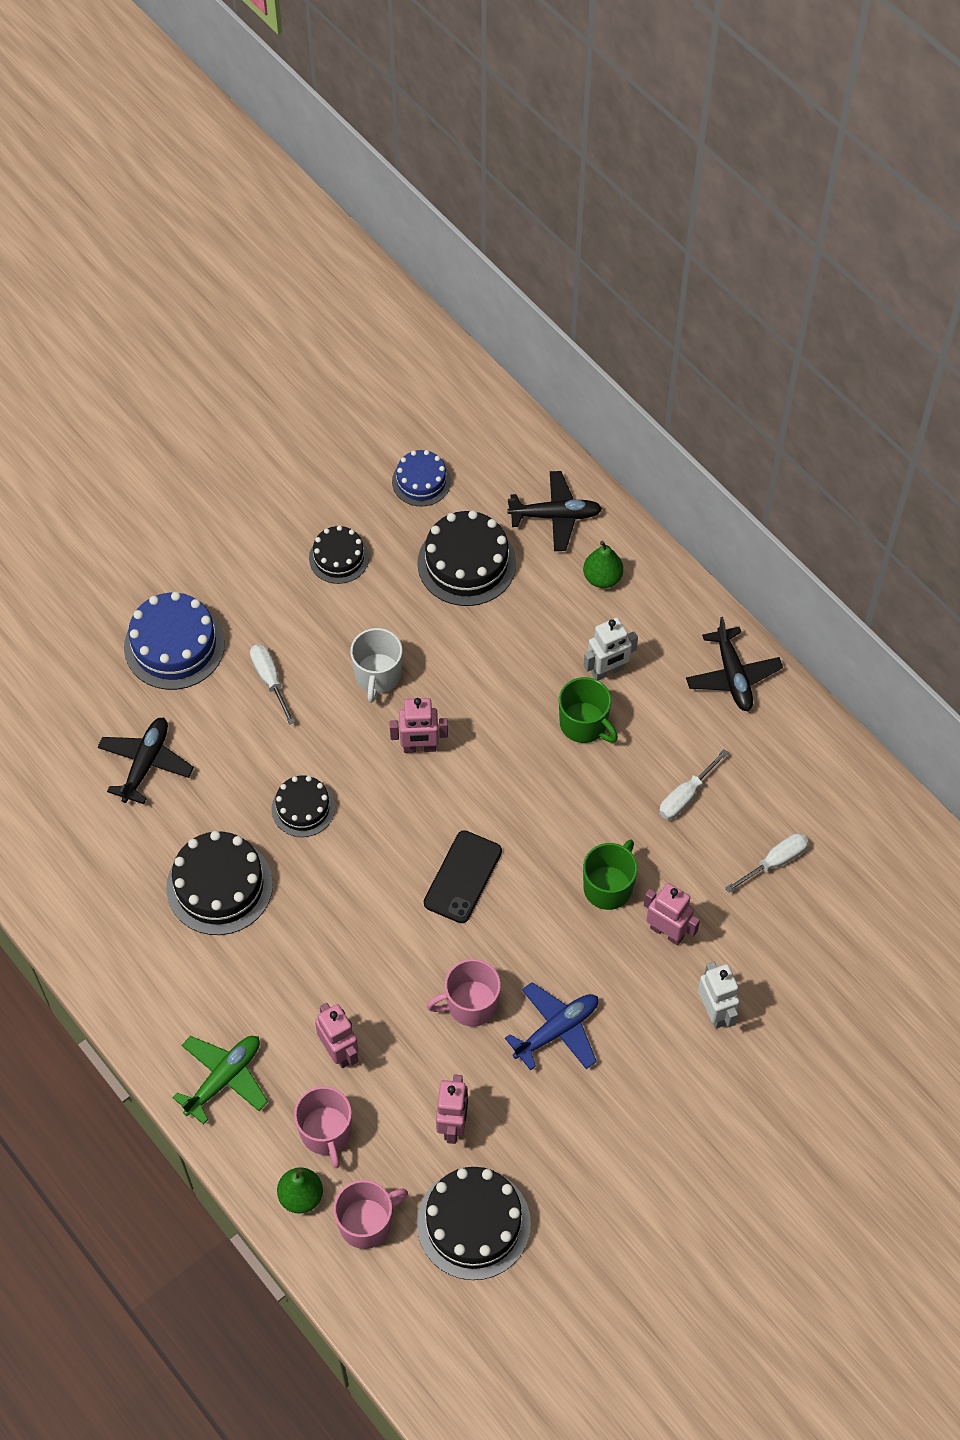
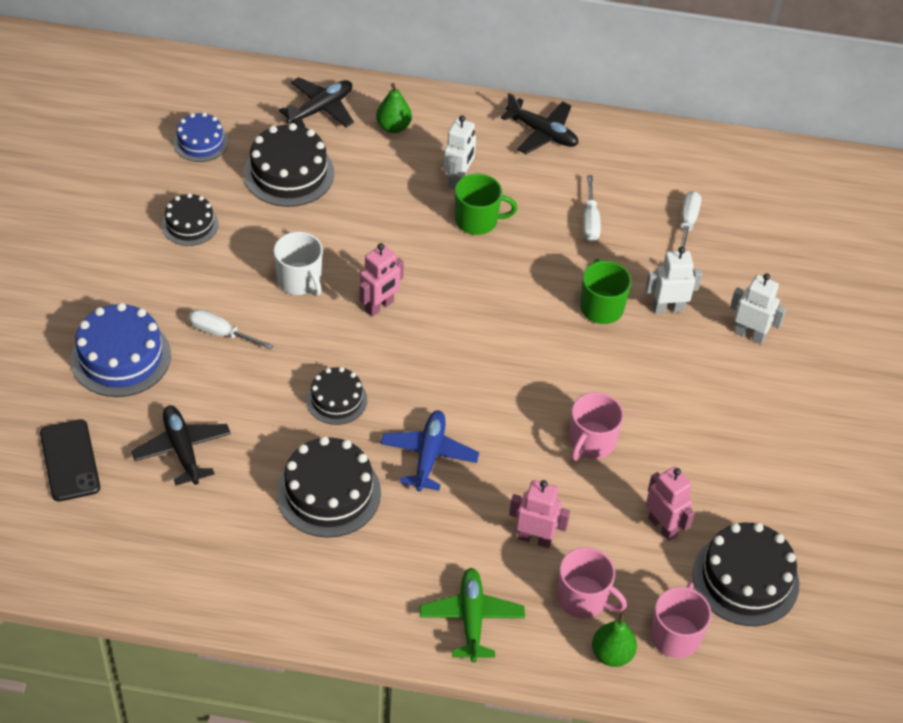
camera: 45 degrees left, 10 degrees down
(462, 877) = (498, 367): black phone -> black phone (70, 460)
(557, 1030) = (665, 417): blue plane -> blue plane (429, 455)
(667, 932) = (668, 308): pink robot -> white robot

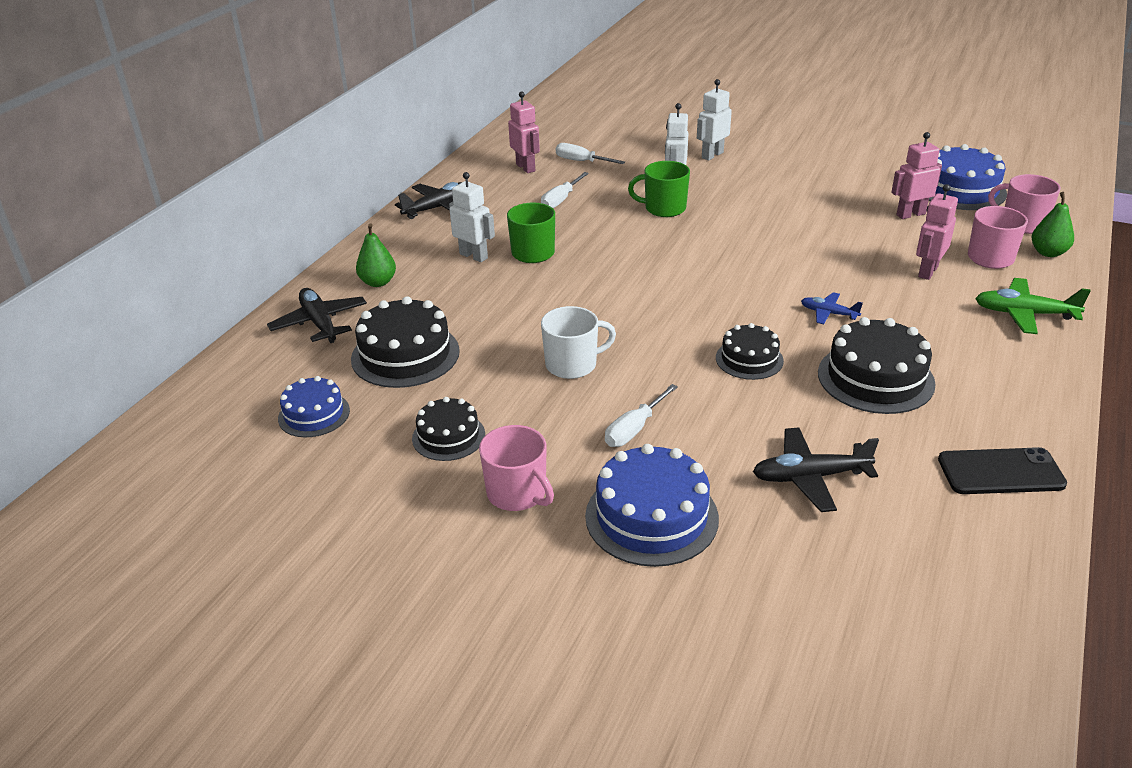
camera: 70 degrees left, 15 degrees down
(70, 460) = (821, 581): black phone -> black phone (1000, 472)
(379, 306) = (627, 319): pink robot -> pink robot (526, 167)
(429, 455) = (828, 313): blue plane -> blue plane, size x0.60
(590, 221) = (560, 200): white screwdriver -> white screwdriver turned 105 degrees clockwise
(591, 442) = (818, 232): pink mug -> pink mug (517, 493)
(745, 579) = (960, 190): black cake -> blue cake

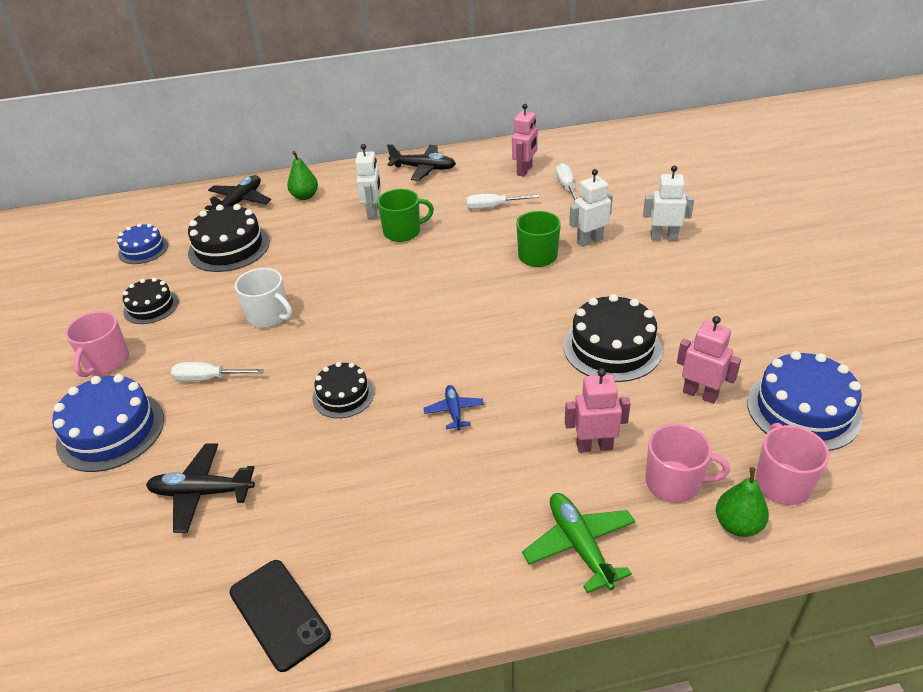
camera: 55 degrees right, 5 degrees up
(810, 477) = (202, 493): black plane -> black plane turned 45 degrees counterclockwise
(875, 378) = (372, 478): black cake -> black cake (612, 347)

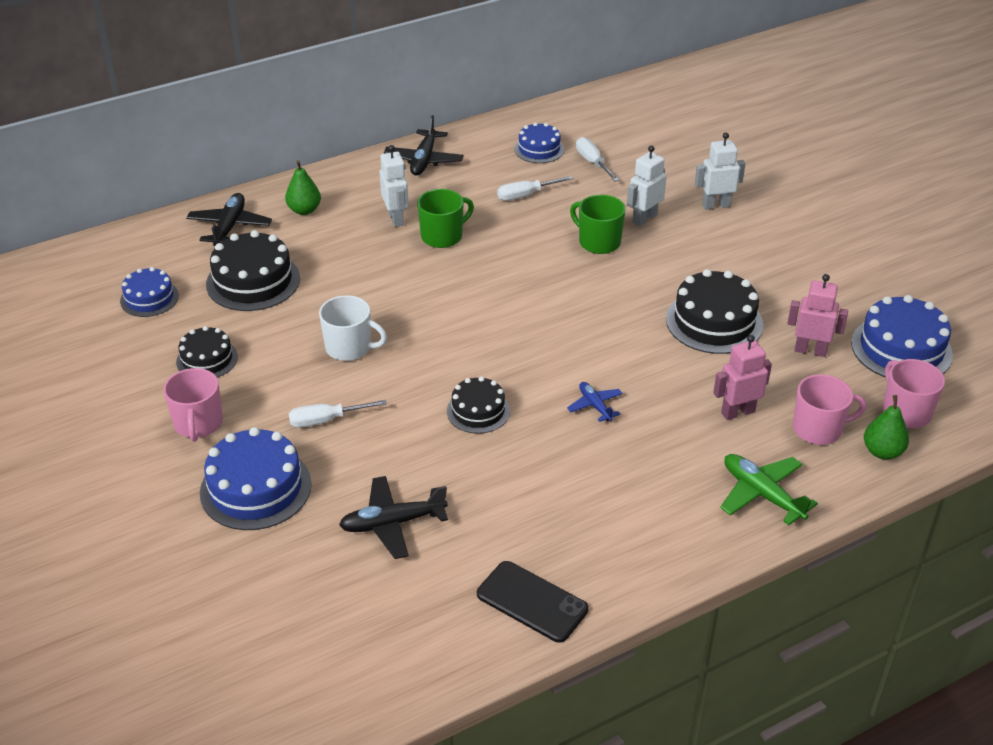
camera: 20 degrees left, 0 degrees up
(423, 168) = (424, 160): black plane -> black plane turned 105 degrees clockwise
(525, 170) = (539, 149): pink robot -> blue cake

